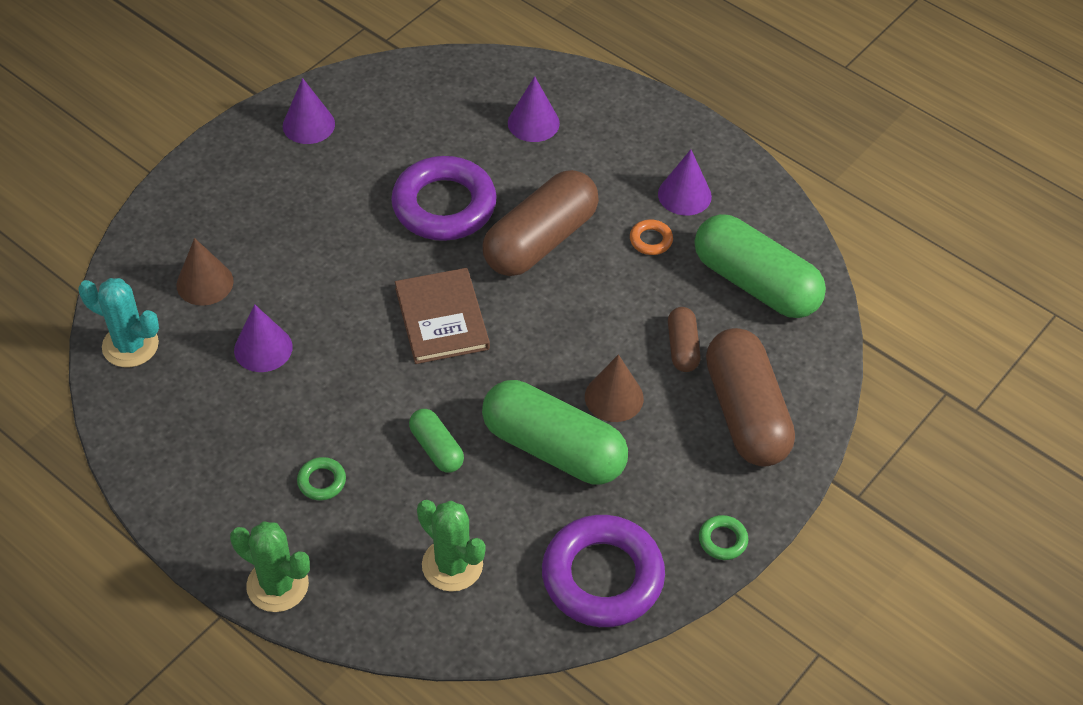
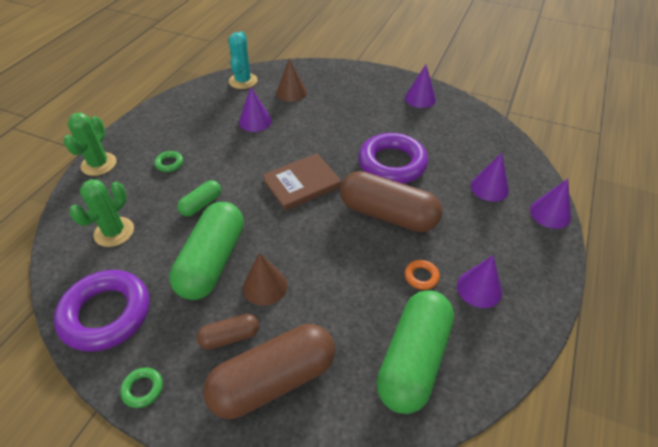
camera: 75 degrees right, 5 degrees down
(598, 86) = (550, 213): none -> purple cone
(682, 347) = (325, 320): brown capsule -> brown capsule (230, 337)

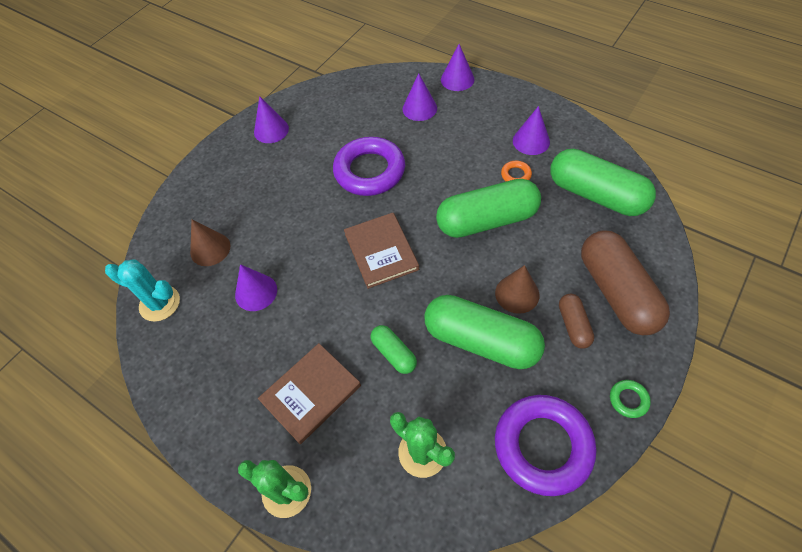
camera: 75 degrees left, 10 degrees up
(169, 163) = (311, 393): green ring -> brown book
(352, 255) = (487, 220): none -> green capsule
(388, 215) = (440, 186): brown capsule -> none

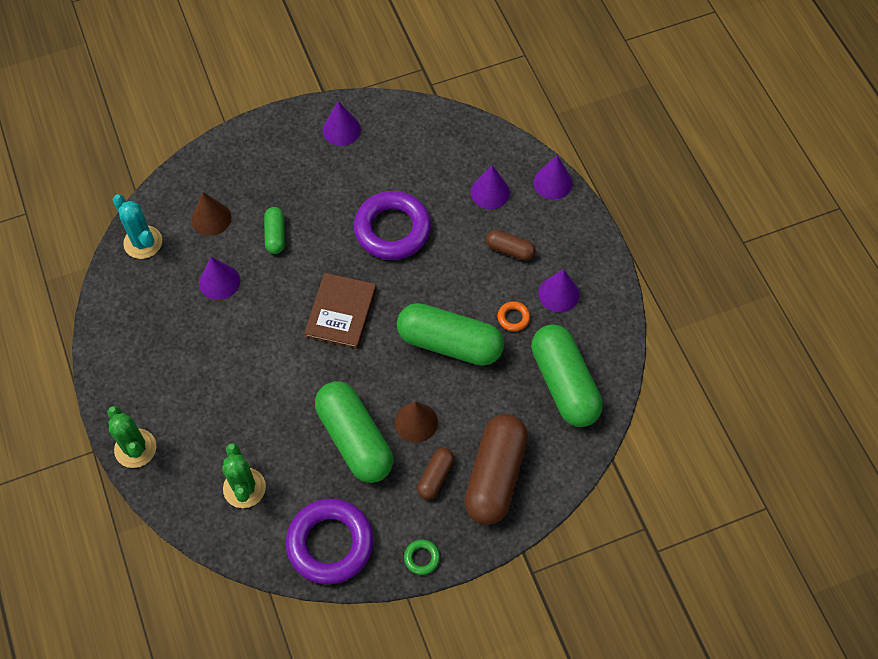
camera: 30 degrees right, 5 degrees up
(311, 393) = (201, 391): brown book -> none
(394, 353) = (282, 403): green capsule -> green capsule (275, 235)
(469, 134) = (510, 250): none -> brown capsule

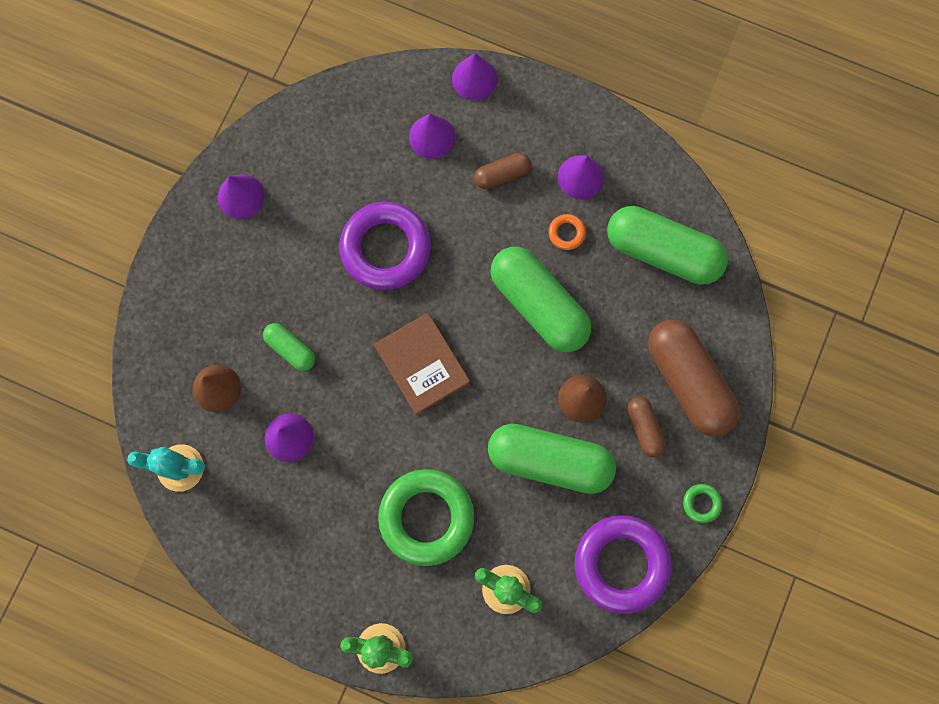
camera: 45 degrees left, 15 degrees up
(245, 400) = (426, 517): none -> green ring
(450, 343) = (539, 305): green capsule -> green capsule turned 75 degrees clockwise

